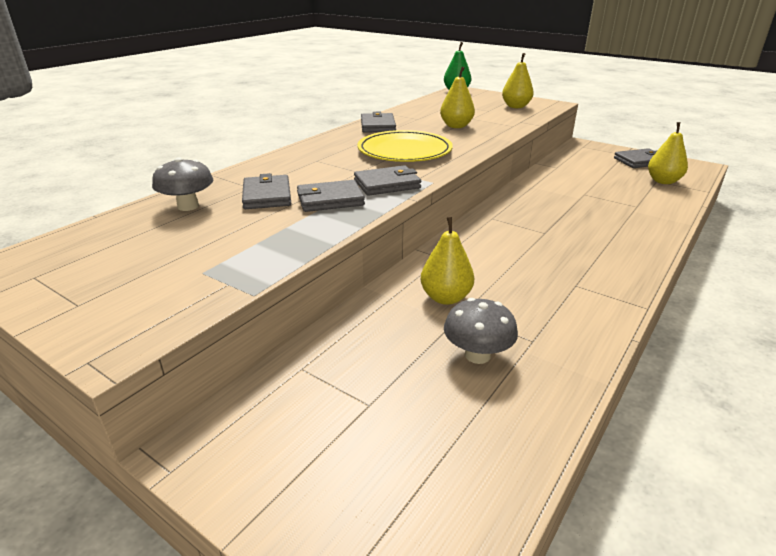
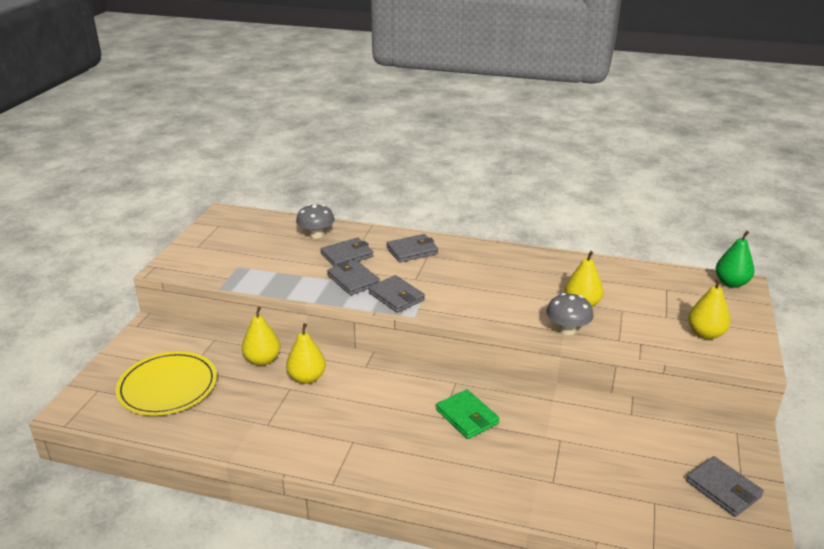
camera: 70 degrees right, 0 degrees up
(378, 126) = (541, 262): grey wallet -> grey wallet (412, 251)
(404, 151) = (481, 289): yellow plate -> yellow plate (168, 386)
(477, 355) = (244, 401): grey mushroom -> grey mushroom (567, 330)
(546, 222) = (467, 416): none -> green wallet
(663, 181) = (657, 509): yellow pear -> yellow pear (262, 360)

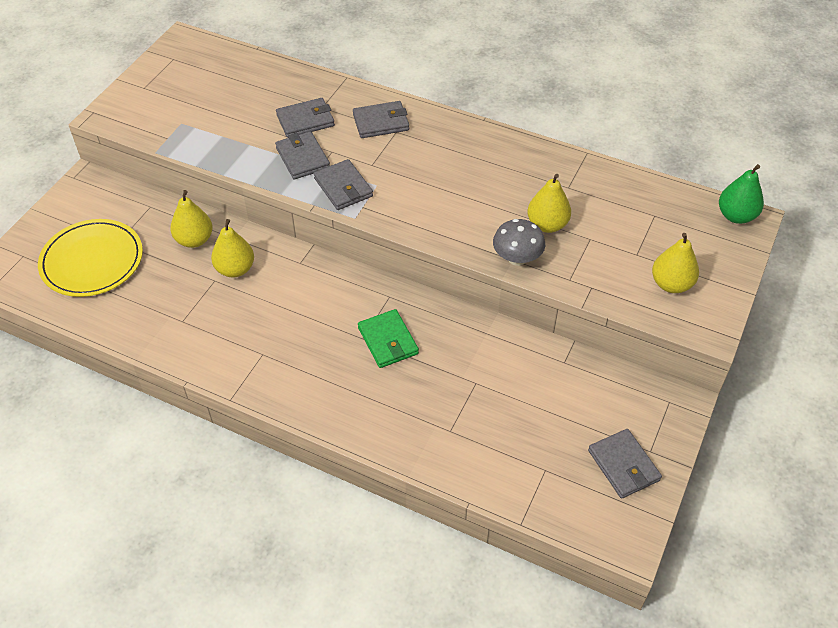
camera: 10 degrees right, 20 degrees up
(316, 235) = (279, 85): grey mushroom -> none

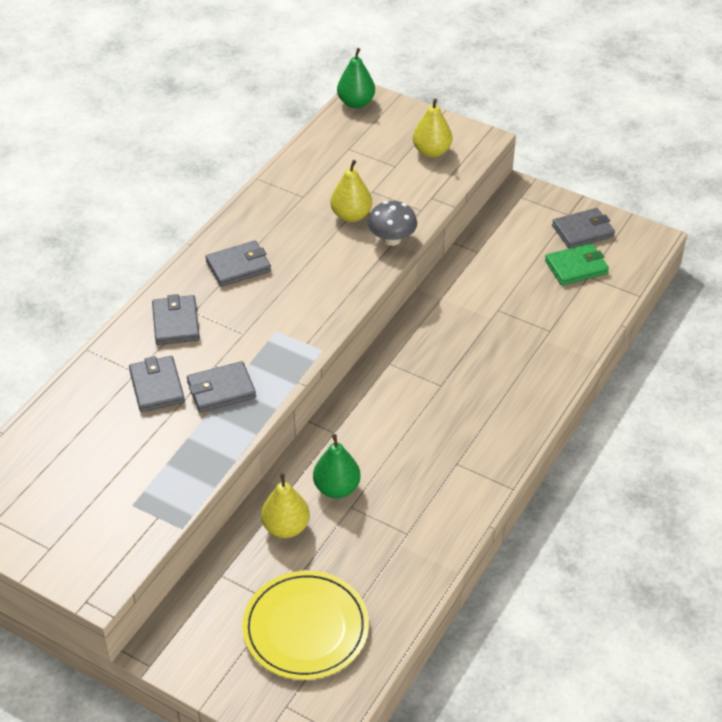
camera: 85 degrees left, 5 degrees down
(235, 269) = (337, 488): yellow pear -> green pear
(343, 187) = (275, 357): grey wallet -> grey wallet (238, 266)
(388, 341) = (446, 366): green wallet -> green wallet (576, 267)

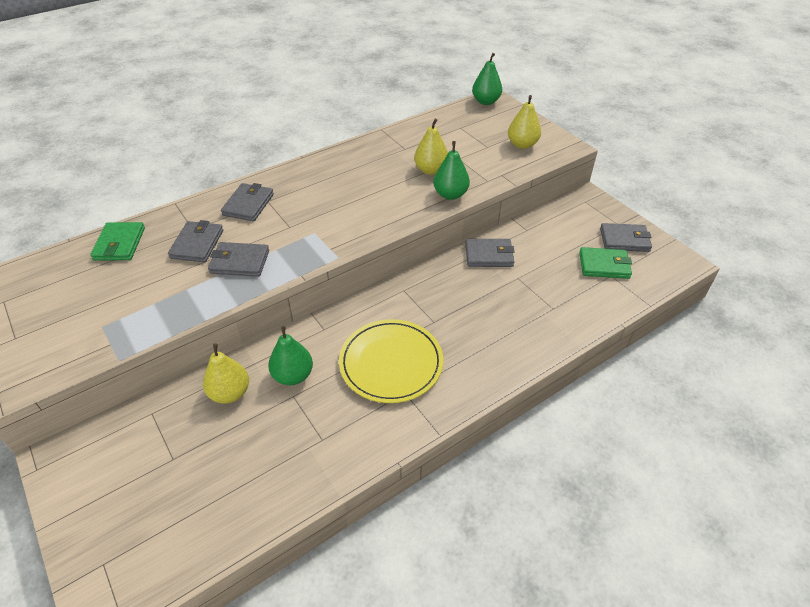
camera: 25 degrees right, 0 degrees up
(67, 416) = (120, 244): none -> green wallet
(238, 266) = (323, 180): grey wallet -> grey wallet (489, 255)
(305, 628) = (177, 492): yellow plate -> yellow plate (391, 363)
(392, 239) = (450, 194): grey mushroom -> green pear

